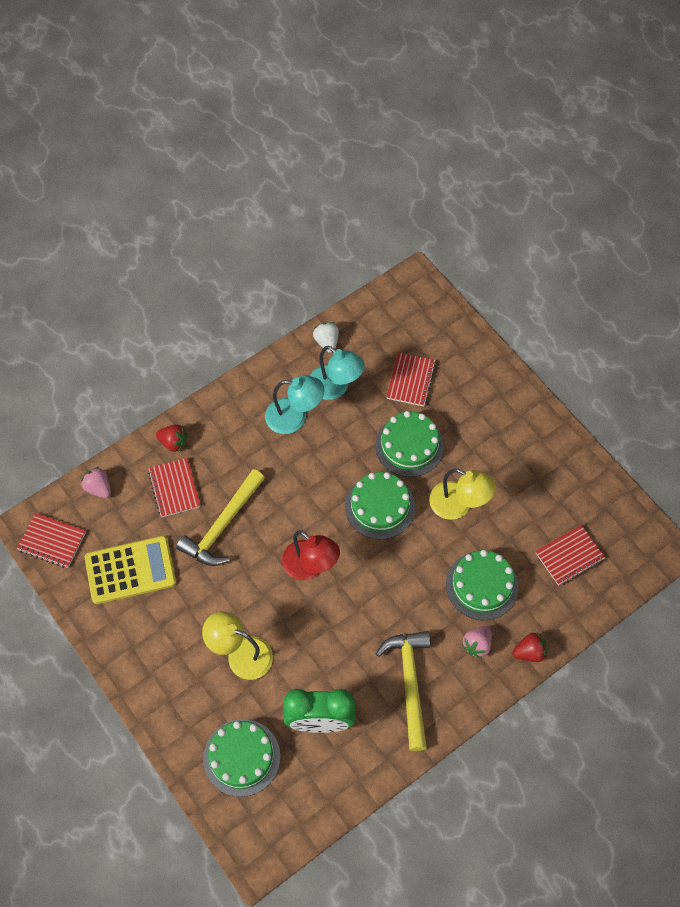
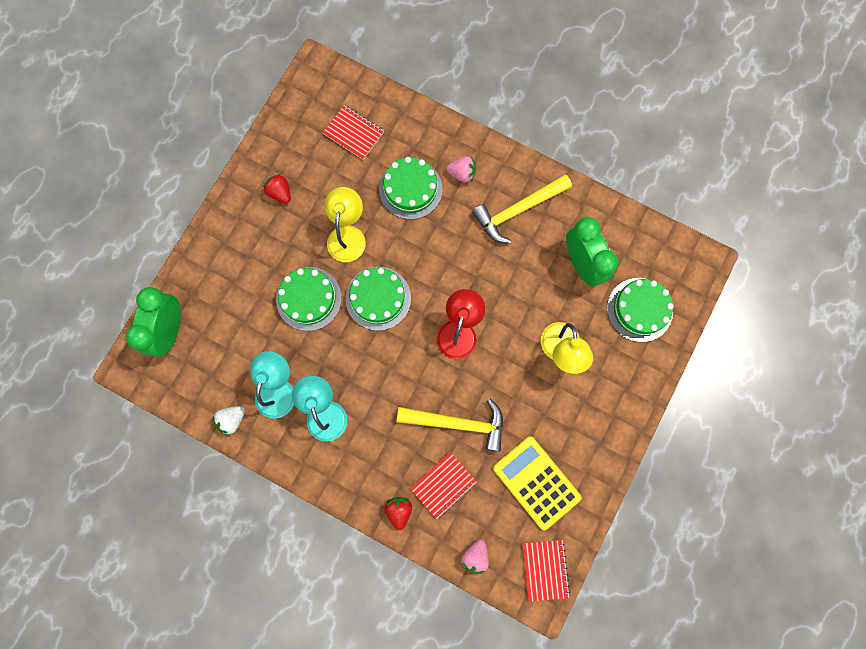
camera: 115 degrees left, 15 degrees up
(411, 380) = (242, 325): red notebook -> none
(434, 322) = (170, 330): none -> green clock
(529, 652) = (449, 133): red strawberry -> red strawberry (280, 193)

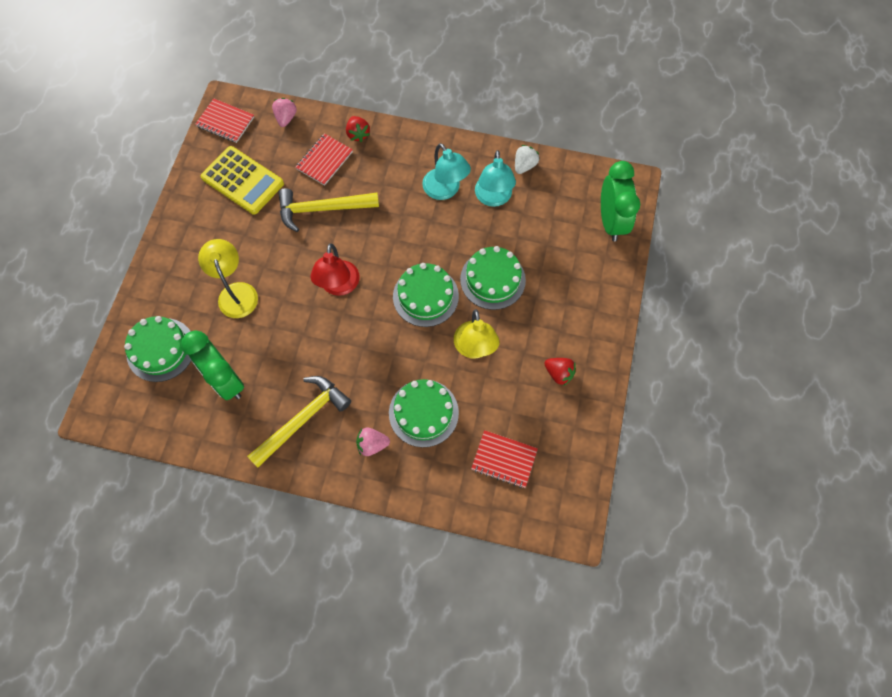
camera: 165 degrees right, 10 degrees down
(545, 569) = (225, 122): red notebook -> red notebook turned 45 degrees counterclockwise

